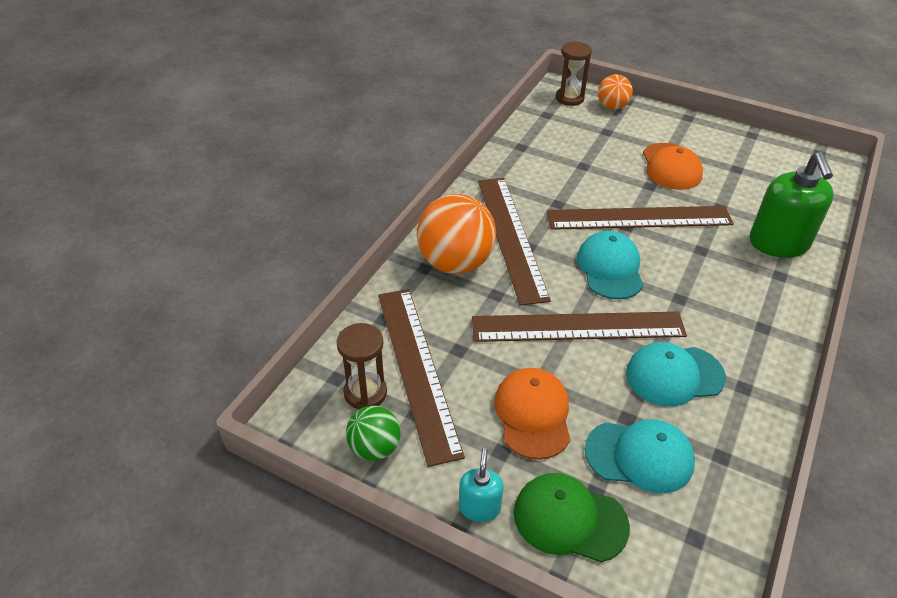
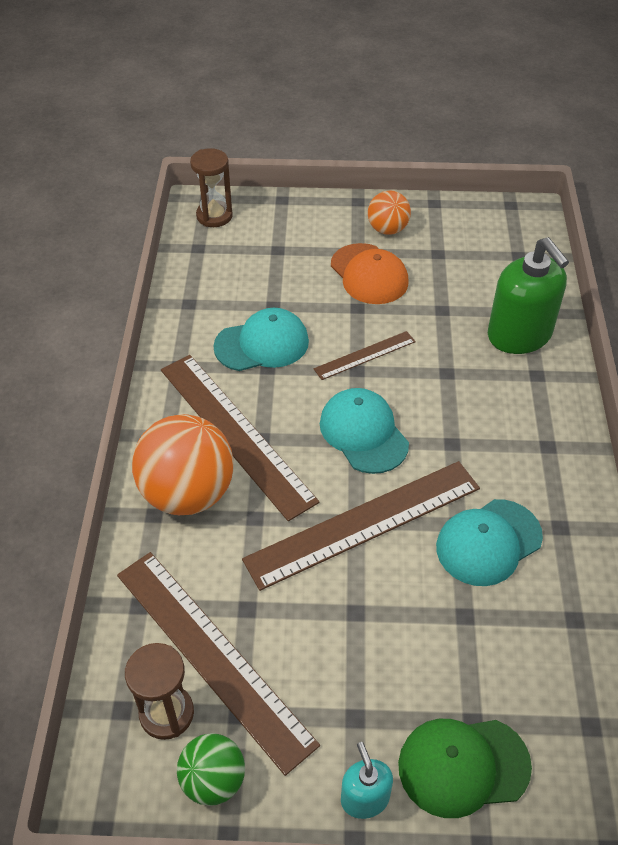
camera: 25 degrees left, 5 degrees up
(533, 414) = (367, 656): orange cap -> none
(612, 107) = (268, 213): orange ball -> orange ball (387, 229)
(639, 218) = (365, 355): brown ruler -> brown ruler, size x0.50
(639, 456) = (497, 656): turquoise cap -> turquoise cap (262, 344)

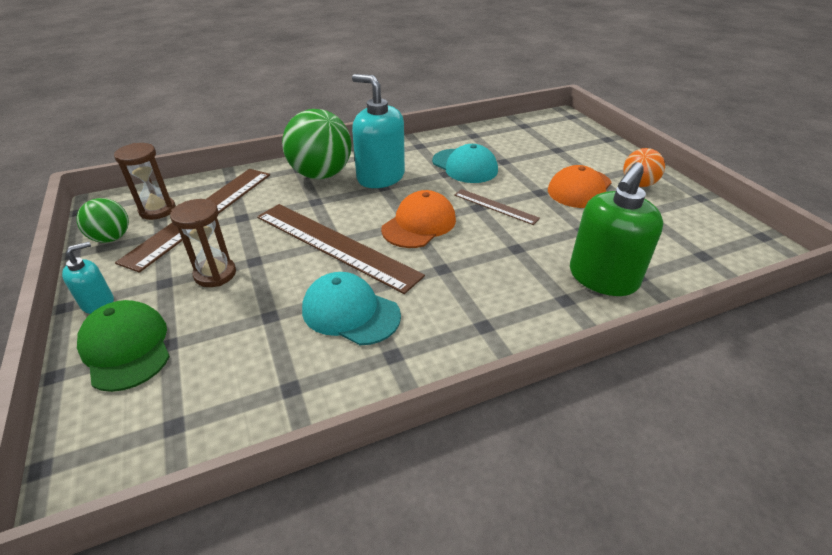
camera: 65 degrees right, 10 degrees down
(187, 493) = (321, 174): orange ball -> green ball
(214, 216) = (558, 122): brown hourglass -> brown hourglass (215, 274)
(235, 433) = (380, 177): brown ruler -> turquoise soap dispenser
(363, 433) = (419, 224): turquoise cap -> orange cap

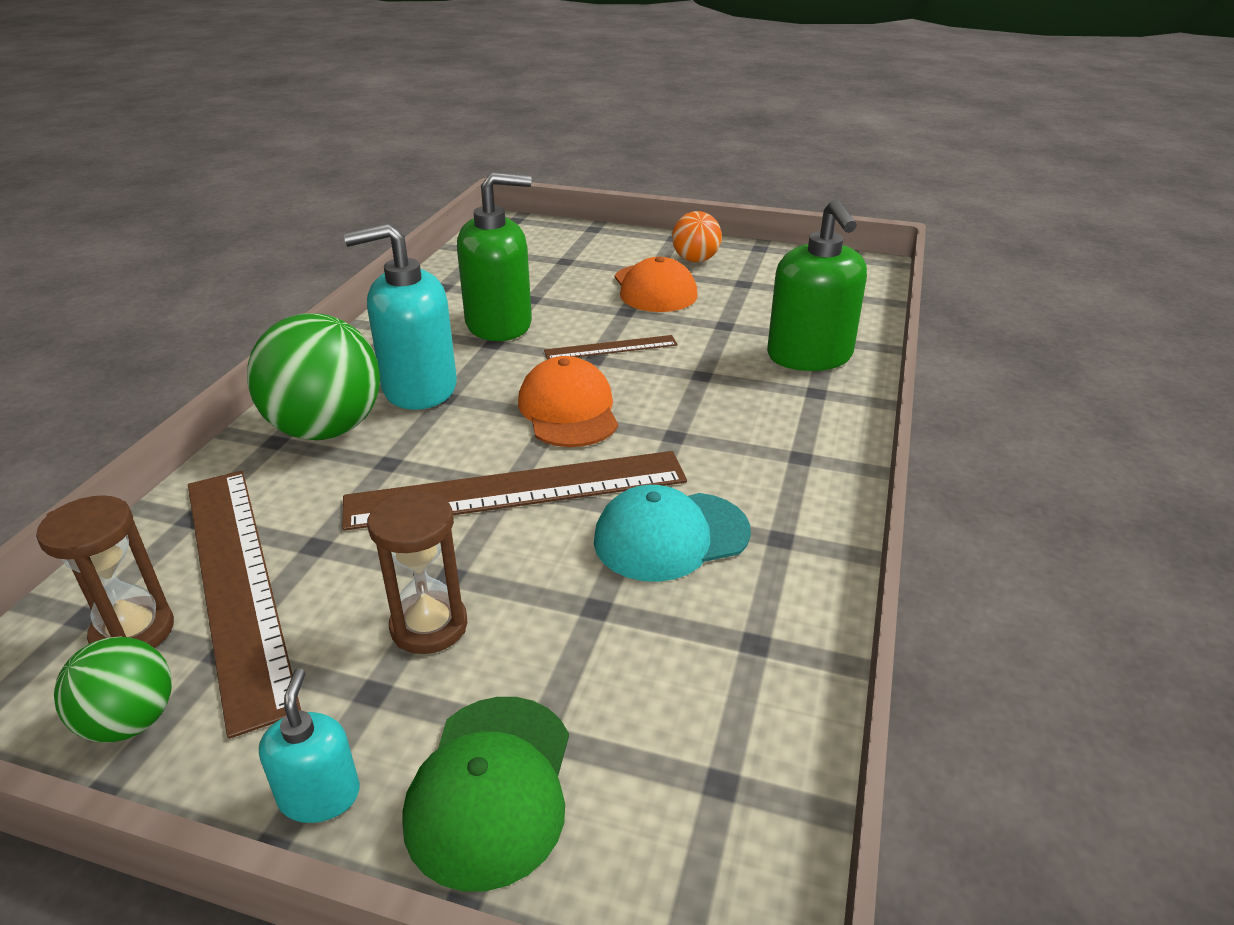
camera: 50 degrees left, 5 degrees down
(126, 347) = (491, 789): green cap -> green cap turned 90 degrees counterclockwise
(464, 166) = (499, 324): turquoise cap -> green soap dispenser

